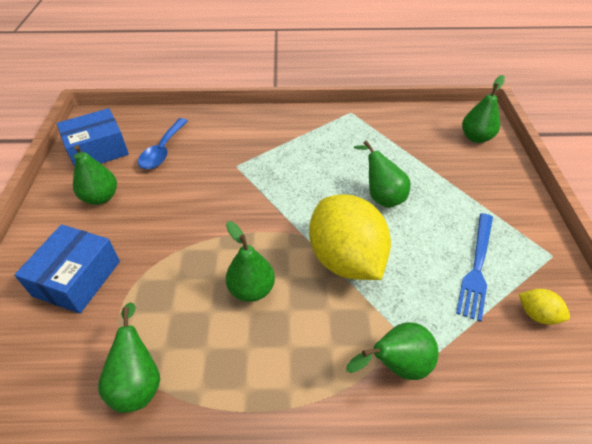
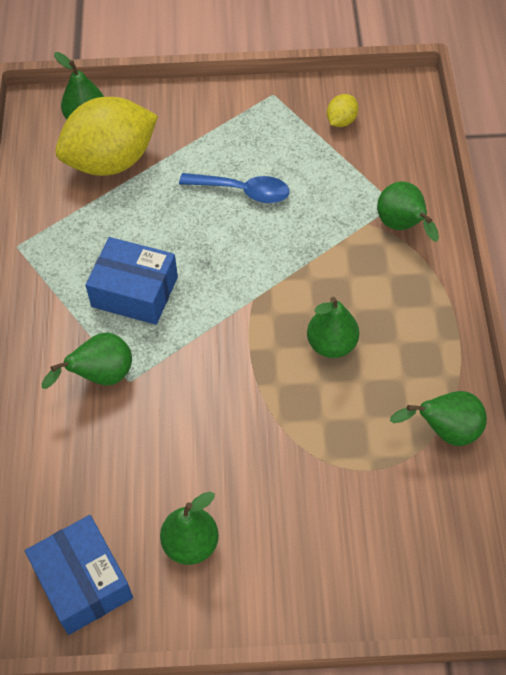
camera: 90 degrees left, 10 degrees up
(77, 278) = (329, 529): blue box -> blue box (135, 291)
(163, 150) = (89, 483): blue spoon -> blue spoon (243, 191)
(345, 259) = (286, 260): yellow lemon -> yellow lemon (111, 161)
(381, 196) = (190, 222): green pear -> green pear (101, 376)
(476, 267) = (290, 153): blue fork -> none

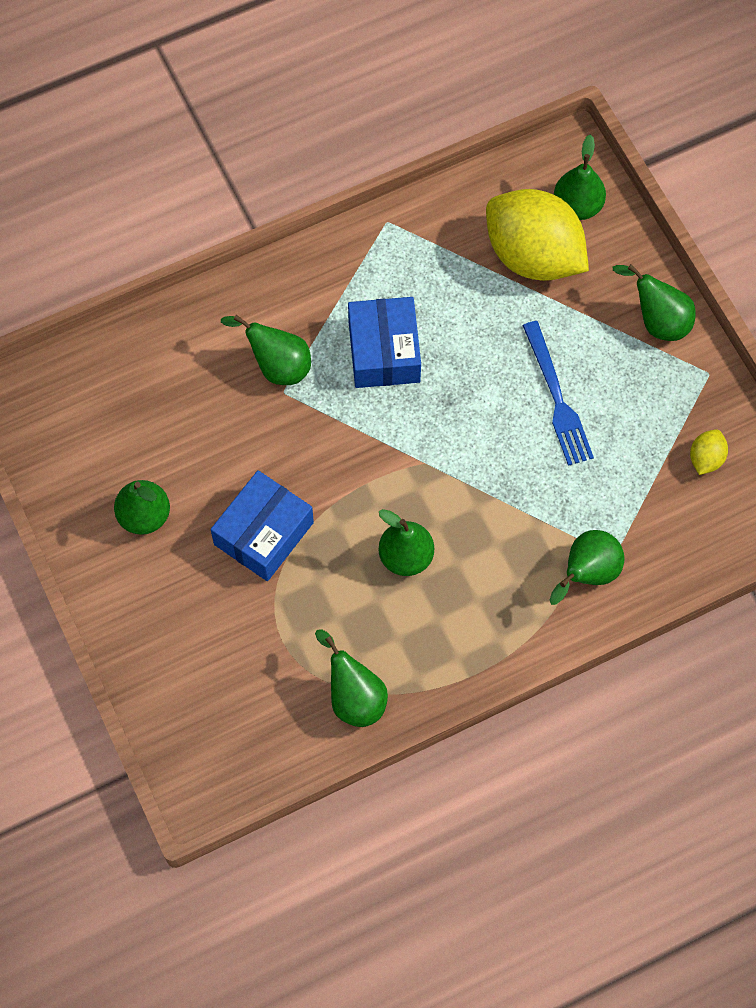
camera: 65 degrees right, 10 degrees up
(83, 582) = (75, 444): blue box -> blue box (264, 533)
(212, 107) = (657, 321): none -> green pear
(243, 191) = (557, 398): blue spoon -> blue fork
(341, 121) = (706, 458): yellow lemon -> yellow lemon turned 75 degrees counterclockwise

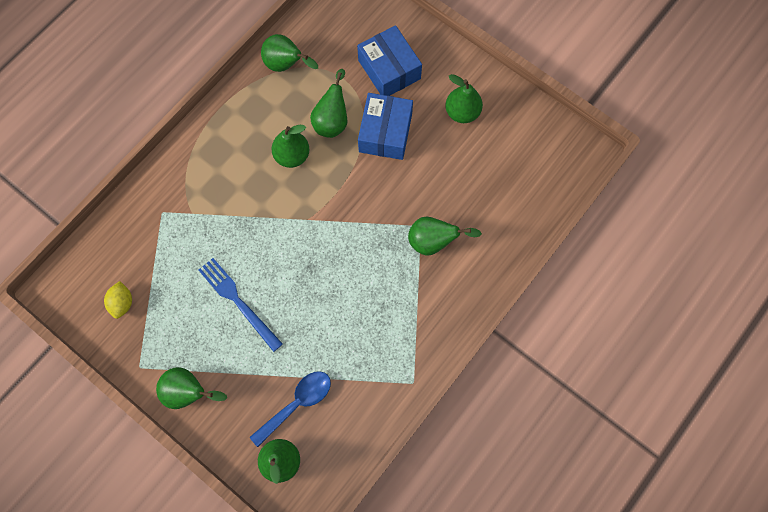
camera: 155 degrees right, 5 degrees up
(384, 351) = (368, 283): blue box -> blue box (389, 69)
(533, 256) = (297, 403): yellow lemon -> blue spoon
(587, 574) = (175, 193): green pear -> green pear (332, 121)

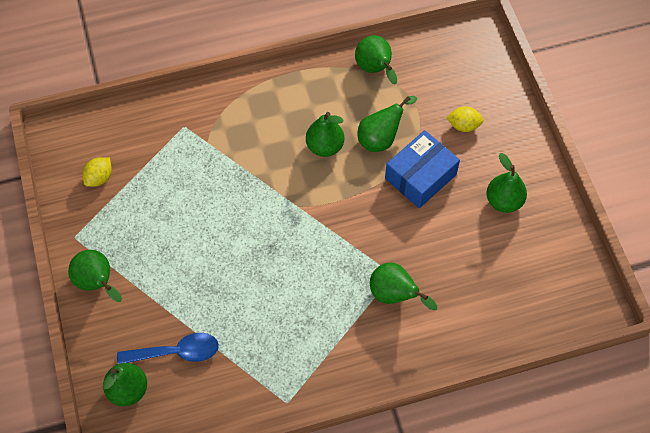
camera: 35 degrees right, 10 degrees down
(238, 301) = (191, 237): blue fork -> none
(389, 69) = (463, 125): blue box -> yellow lemon

